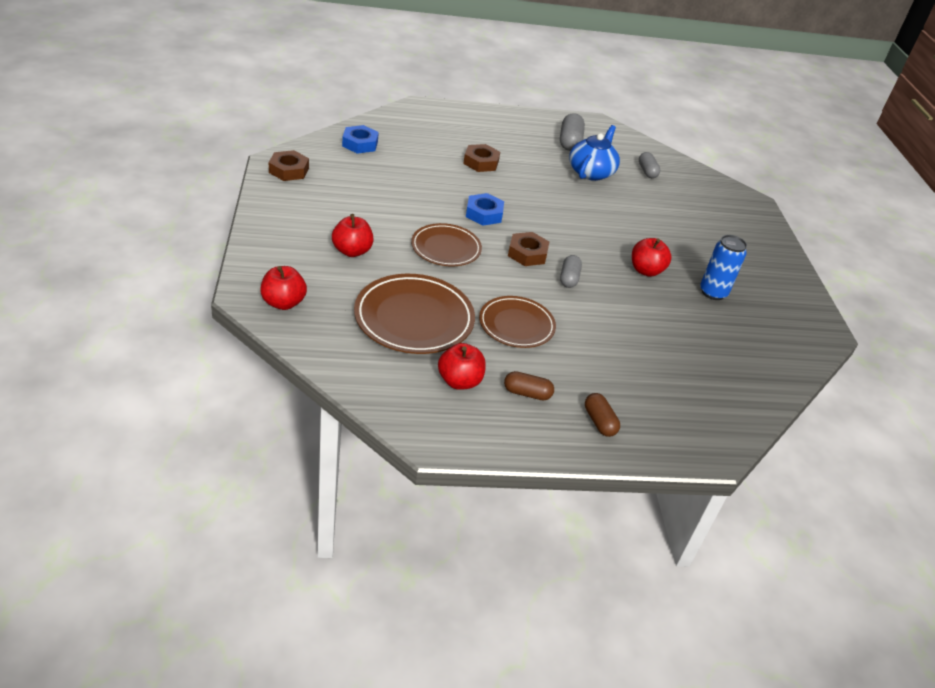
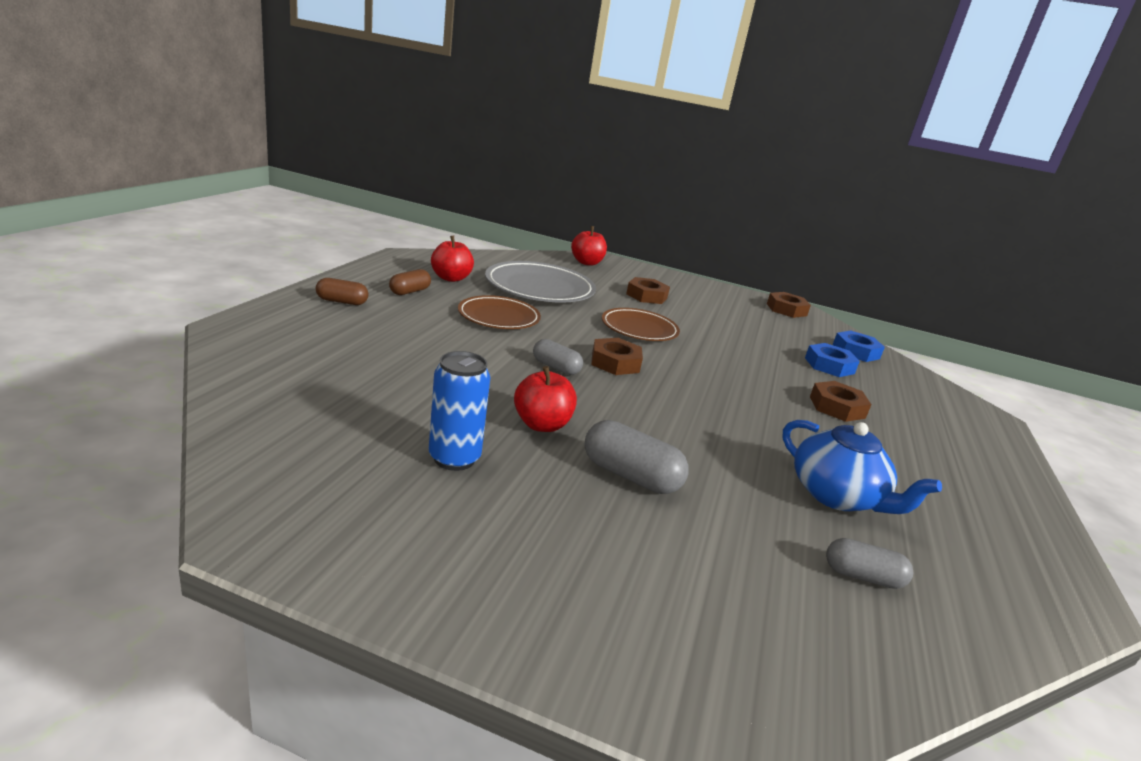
camera: 115 degrees right, 15 degrees down
(352, 251) = (646, 296): red apple -> brown nut
(414, 318) = (539, 288): brown plate -> grey plate
(484, 214) = (704, 367): blue nut -> blue nut (829, 366)
(570, 142) = (950, 518): grey capsule -> grey capsule (630, 476)

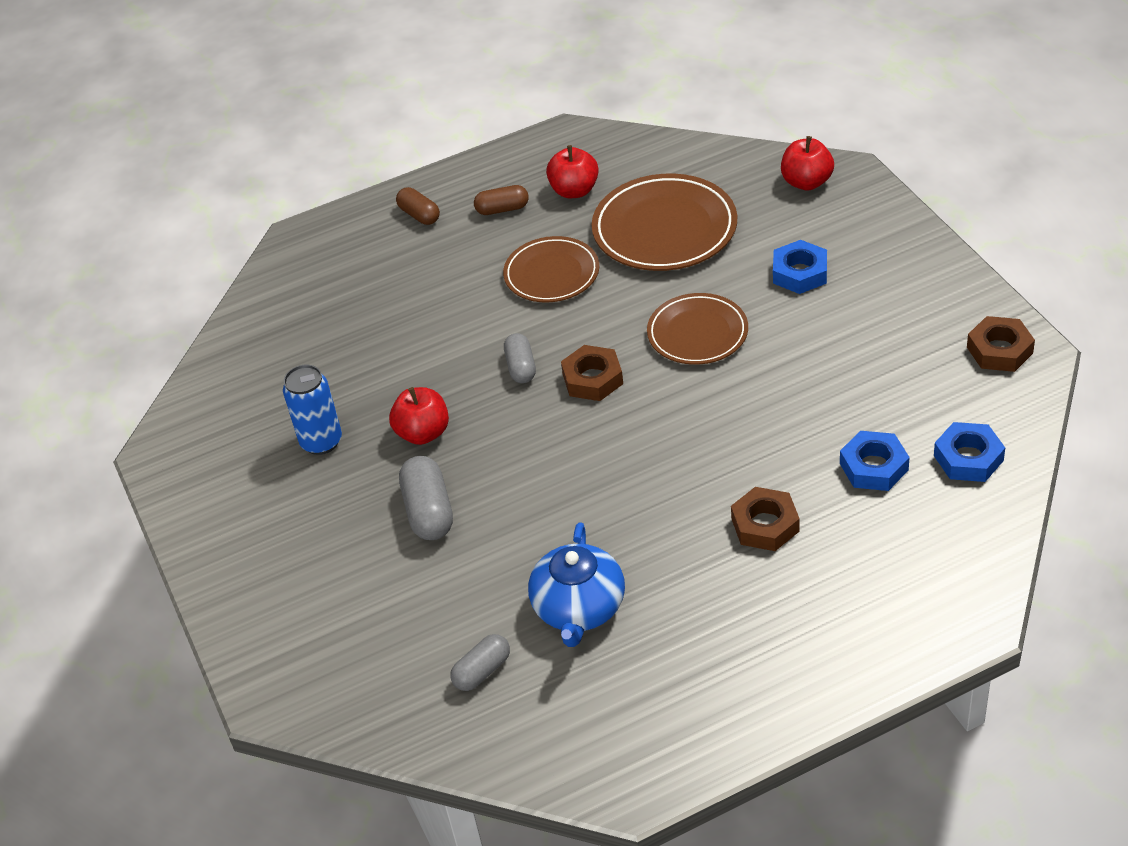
camera: 55 degrees right, 20 degrees up
(539, 288) = (664, 229): grey plate -> brown plate
(646, 296) = (799, 273): brown nut -> blue nut
(862, 576) = (482, 671): grey capsule -> grey capsule turned 75 degrees clockwise

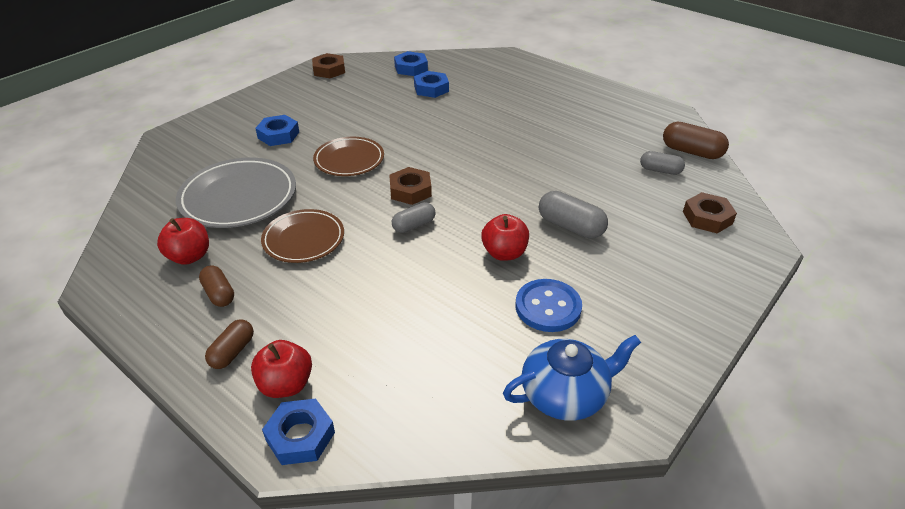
camera: 120 degrees left, 5 degrees down
(302, 247) = (300, 436): none -> blue nut
(321, 442) = (548, 307): blue can -> blue button
(428, 511) = (570, 227): grey capsule -> grey capsule turned 75 degrees clockwise
(504, 742) = (691, 152): none -> brown capsule
(579, 608) = (591, 150): blue teapot -> blue teapot (565, 394)
(664, 229) = (238, 197): brown plate -> grey plate
(765, 525) = (491, 109): brown nut -> brown nut (707, 217)
(806, 182) = (178, 149): red apple -> red apple (286, 385)

